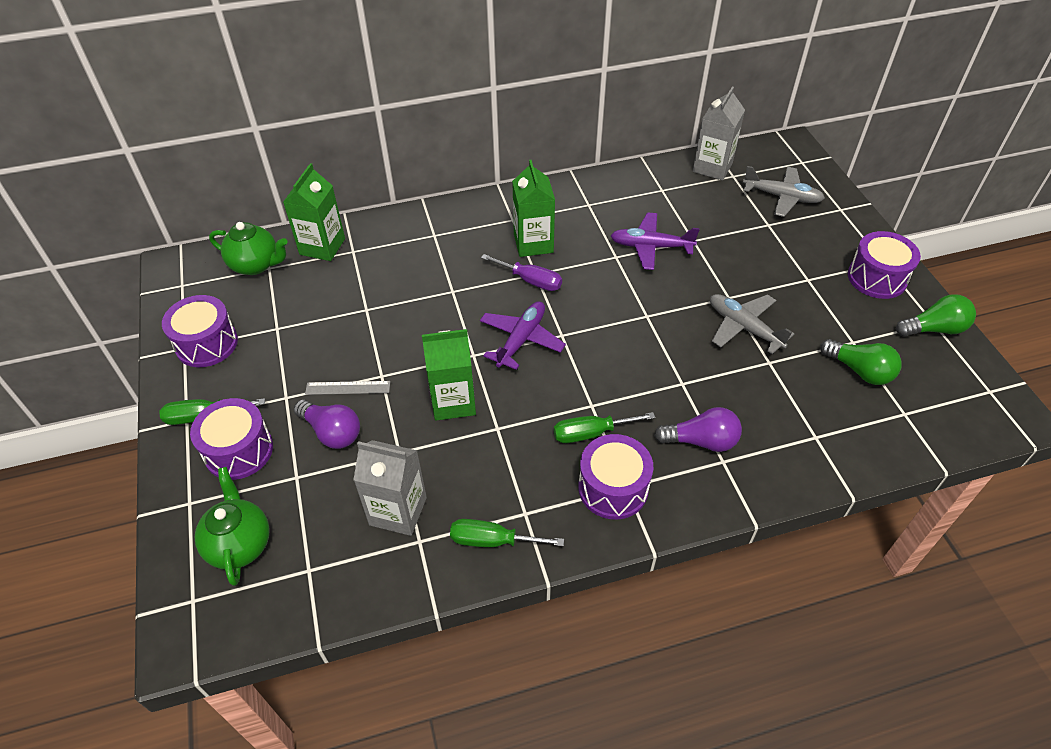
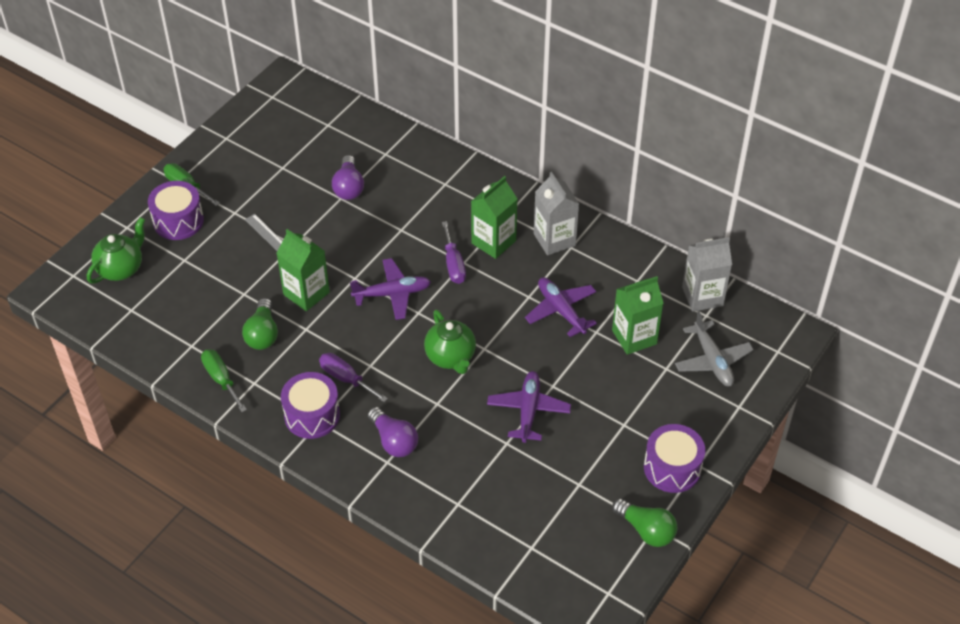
camera: 50 degrees right, 0 degrees up
(206, 343) = (239, 145): purple drum -> none
(256, 265) = (324, 117): green teapot -> green teapot (451, 357)
(322, 246) = (373, 136): green carton -> green carton (634, 337)
(332, 432) = (229, 252): purple light bulb -> purple light bulb (349, 187)
(398, 511) = (202, 322): grey carton -> grey carton (554, 239)
(591, 433) = (346, 379): green screwdriver -> purple screwdriver
(743, 327) = (528, 410): grey plane -> purple plane
(859, 370) = (551, 501): green light bulb -> green light bulb (263, 334)

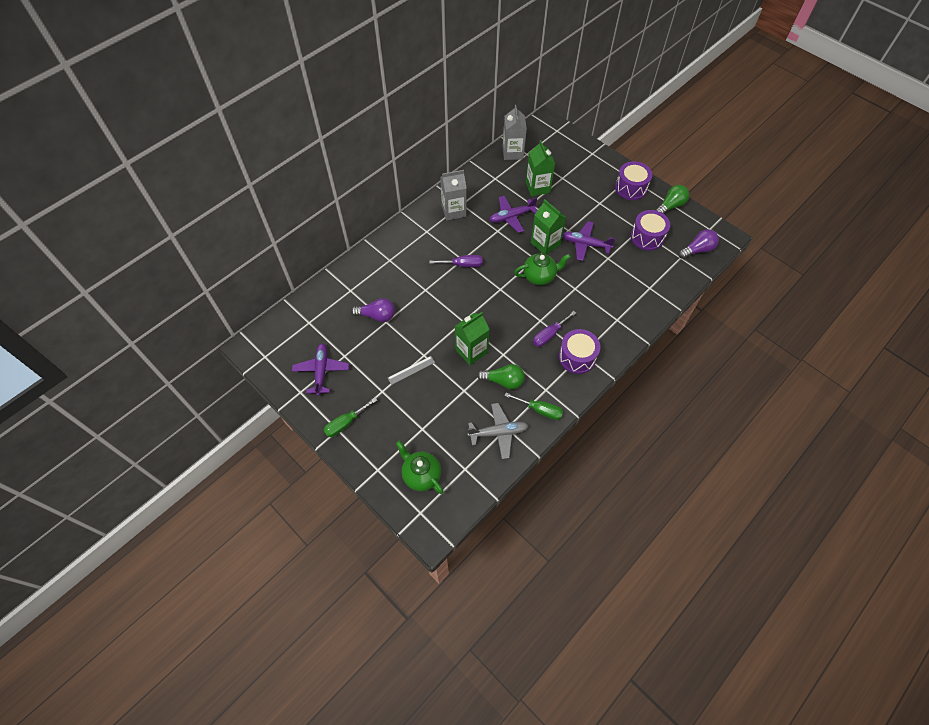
camera: 80 degrees left, 10 degrees up
(178, 221) = (380, 431): purple drum -> purple drum (647, 237)
(221, 379) = (540, 410): green screwdriver -> green screwdriver turned 135 degrees counterclockwise
(392, 294) = (481, 301): purple plane -> purple plane (321, 371)
(394, 441) = (601, 314): purple light bulb -> purple light bulb (697, 250)
(493, 242) = (448, 241): green carton -> green carton (545, 243)
(712, 360) = (559, 157): grey plane -> grey plane (498, 432)

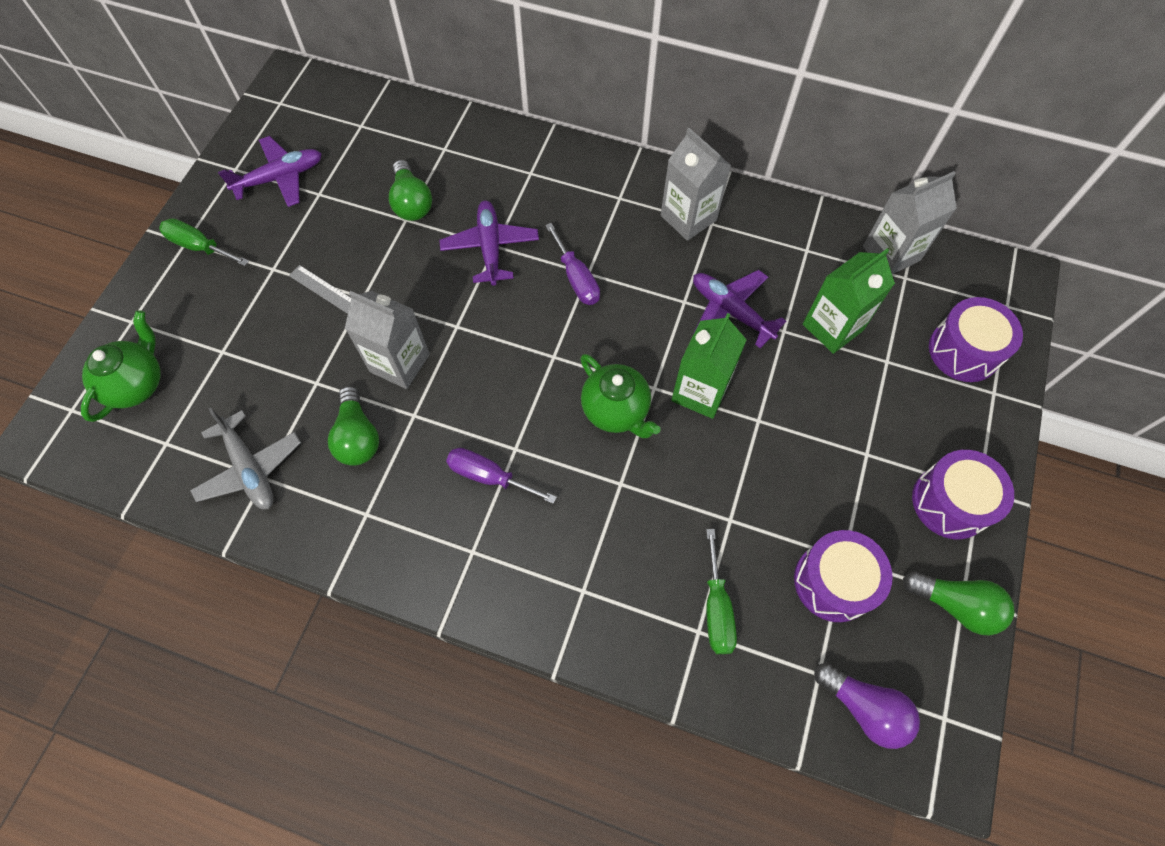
camera: 65 degrees right, 5 degrees up
(377, 316) = (411, 202): purple light bulb -> green light bulb
(471, 351) = (399, 363): green carton -> grey carton
(540, 410) = (319, 520): green screwdriver -> green screwdriver (716, 608)
(577, 357) = (459, 544): purple drum -> purple drum (963, 351)
(585, 244) = (741, 464): purple plane -> purple plane (490, 247)

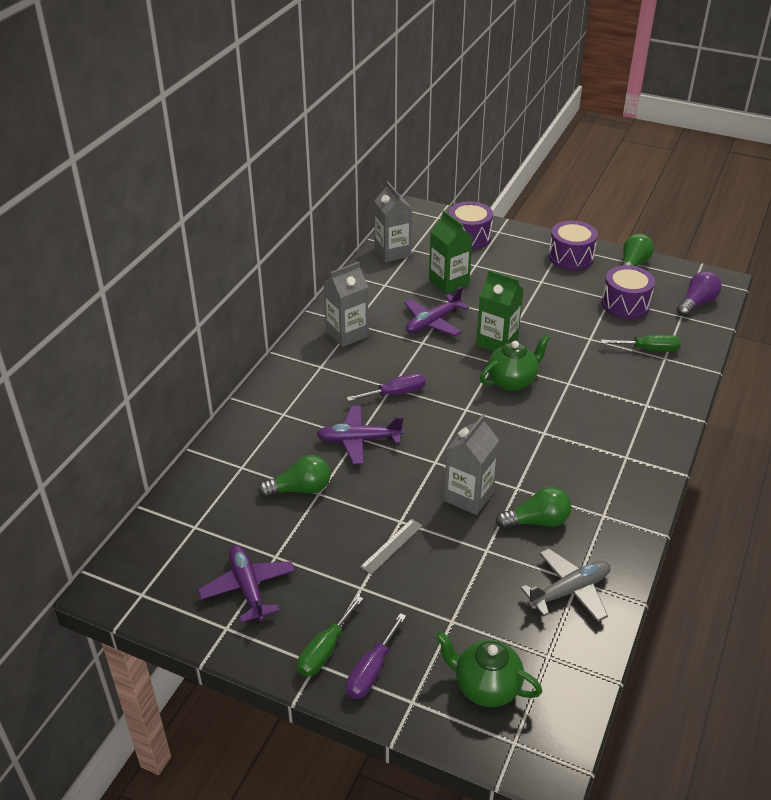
camera: 85 degrees left, 25 degrees down
(489, 476) = (567, 446): purple screwdriver -> purple screwdriver (371, 671)

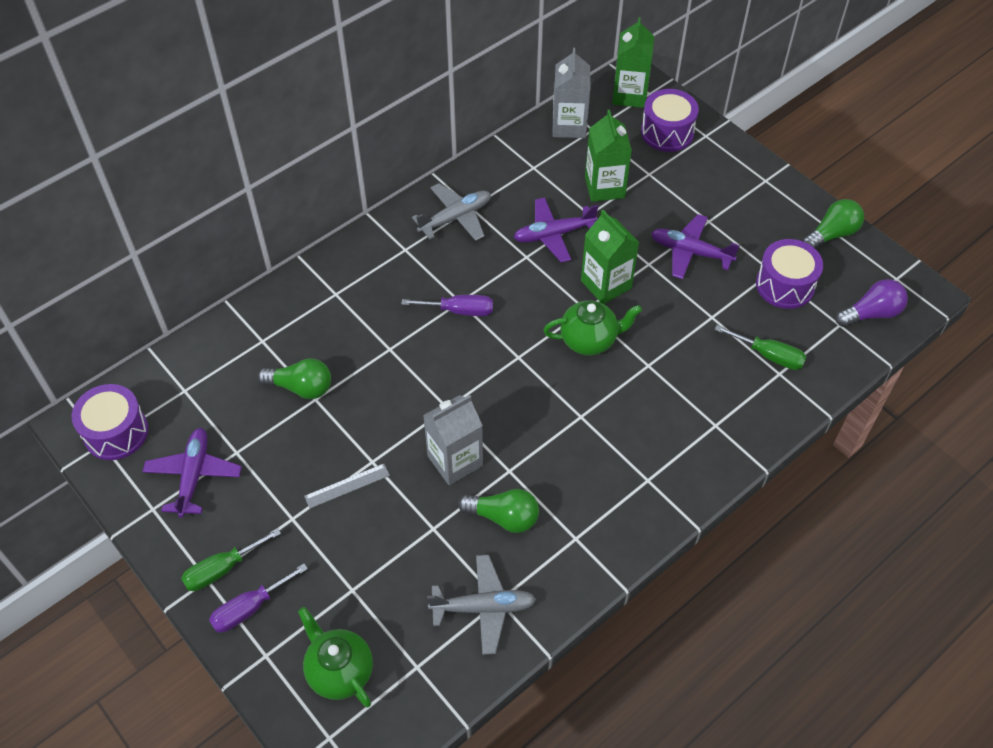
camera: 25 degrees right, 15 degrees up
(347, 334) = (456, 218): grey carton -> grey plane
(358, 440) = (389, 353): purple plane -> purple plane (690, 252)
(424, 222) = (629, 95): none -> green carton
(571, 257) = (766, 199): purple drum -> purple drum (116, 432)

